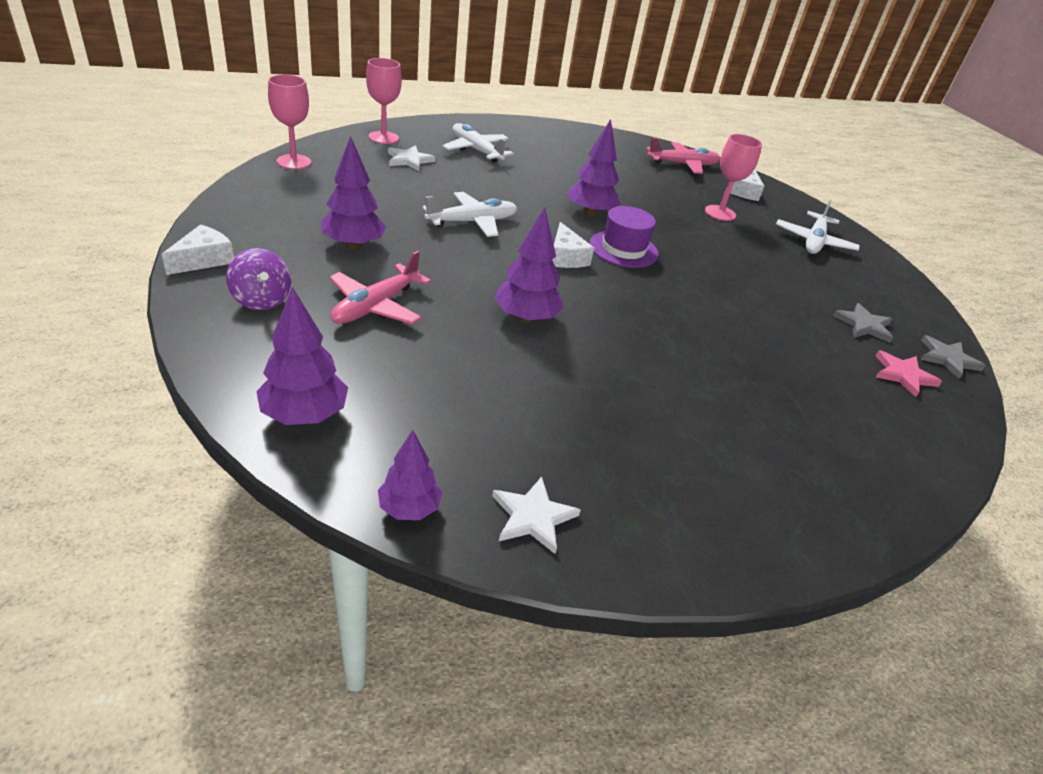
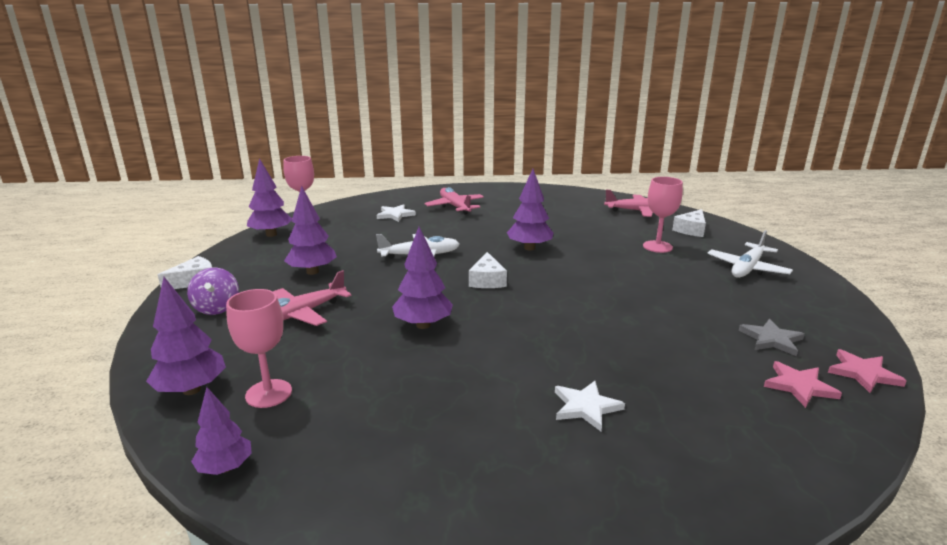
camera: 20 degrees right, 15 degrees down
(263, 187) = (271, 234): none -> purple tree
(383, 137) = (384, 201): pink goblet -> pink goblet (268, 393)
(476, 150) = (455, 207): white plane -> pink plane
(533, 517) = (329, 485): white star -> white star (586, 407)
(623, 249) = (545, 274): purple hat -> none
(947, 359) = (863, 373): grey star -> pink star

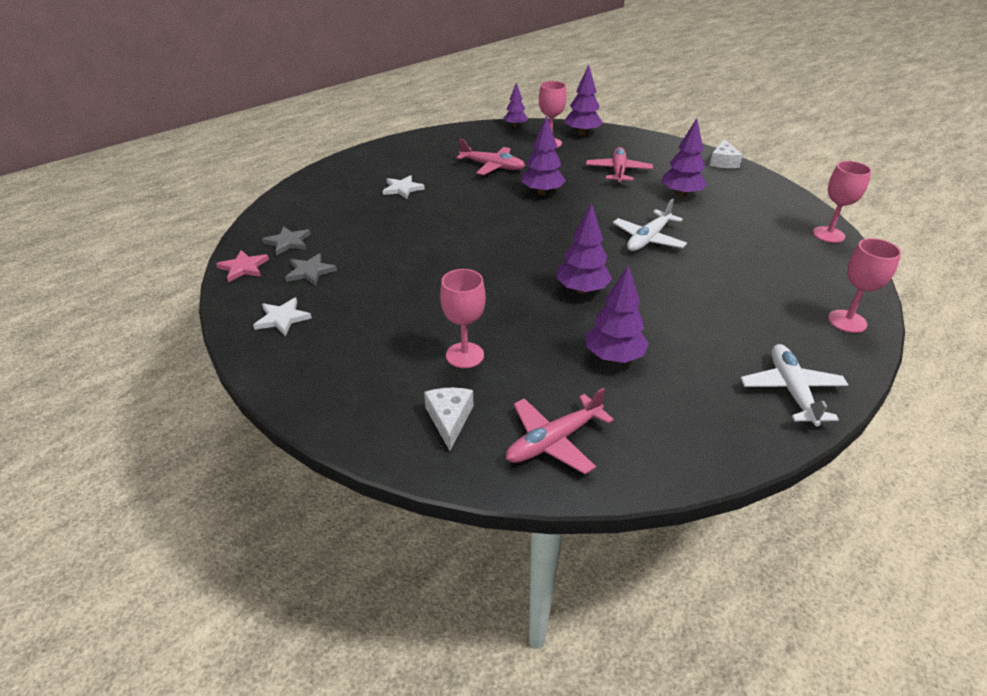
camera: 140 degrees right, 15 degrees up
(217, 308) = (666, 157): purple spinning top -> none
(271, 234) = (795, 208): purple tree -> purple tree (613, 357)
(395, 215) = (780, 278): white star -> white star (282, 318)
(412, 196) = (847, 321): none -> pink goblet
(455, 207) = (764, 324): pink plane -> pink plane (492, 167)
(487, 280) = (559, 238): white cheese -> none
(747, 268) = (349, 359): white plane -> white plane (791, 390)
(799, 386) = (288, 242): pink star -> grey star

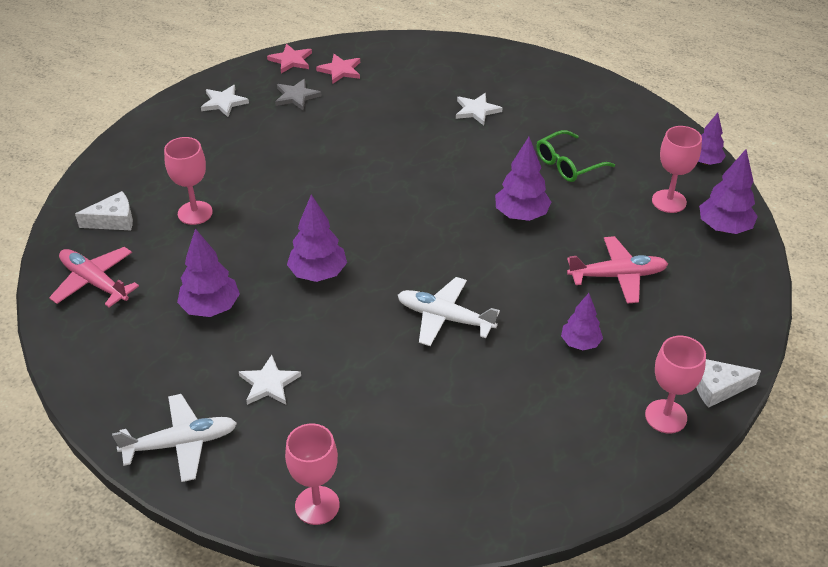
camera: 75 degrees right, 5 degrees up
(288, 242) = (340, 70): grey star -> pink star
(492, 167) = (568, 164): pink plane -> green glasses
(681, 194) = (580, 343): purple tree -> purple tree, size x0.66
(716, 331) = (269, 383): none -> white star
(828, 235) = (532, 506): pink goblet -> pink goblet (666, 416)

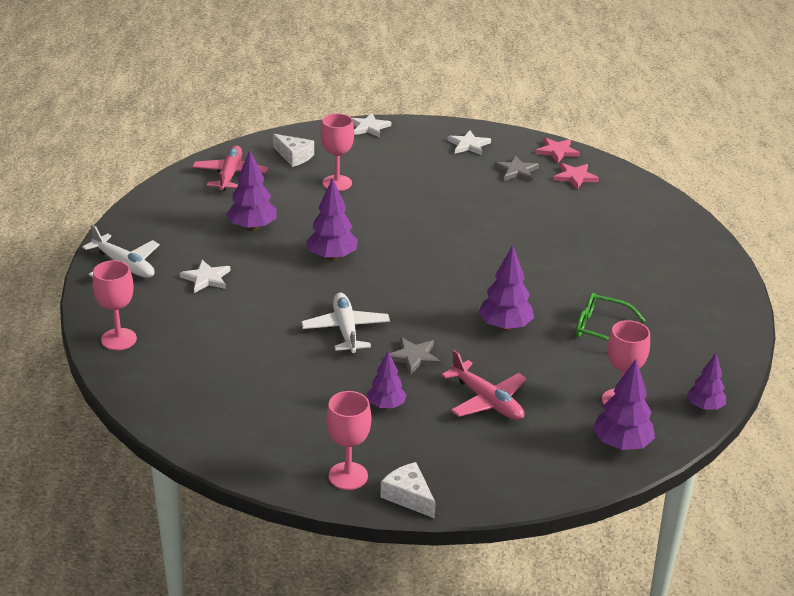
camera: 55 degrees right, 10 degrees down
(476, 110) = (611, 259): white star -> white star (369, 127)
(522, 292) = (414, 357): none -> grey star

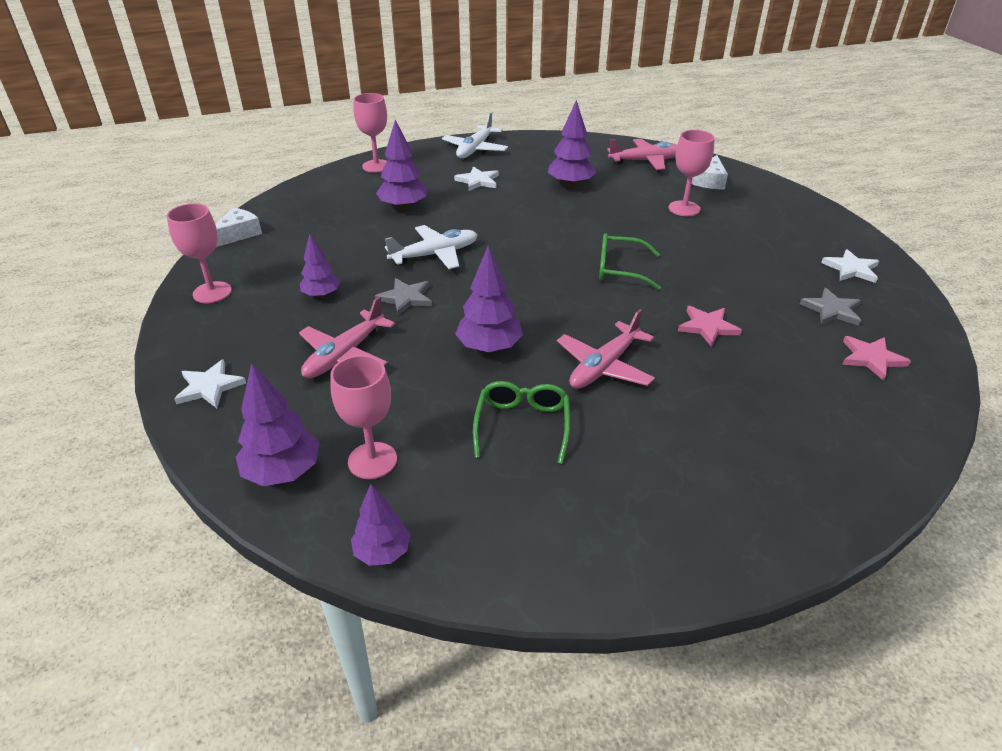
camera: 75 degrees right, 5 degrees up
(332, 257) = (551, 228): purple tree -> purple tree (403, 207)
(369, 127) = (811, 206): white star -> white star (209, 387)
(408, 496) = (183, 329): white cheese -> white cheese (238, 234)
(421, 240) = (620, 269): none -> green glasses
(547, 280) = (604, 367): none -> pink plane
(557, 151) = (919, 335): pink star -> pink star (707, 327)

